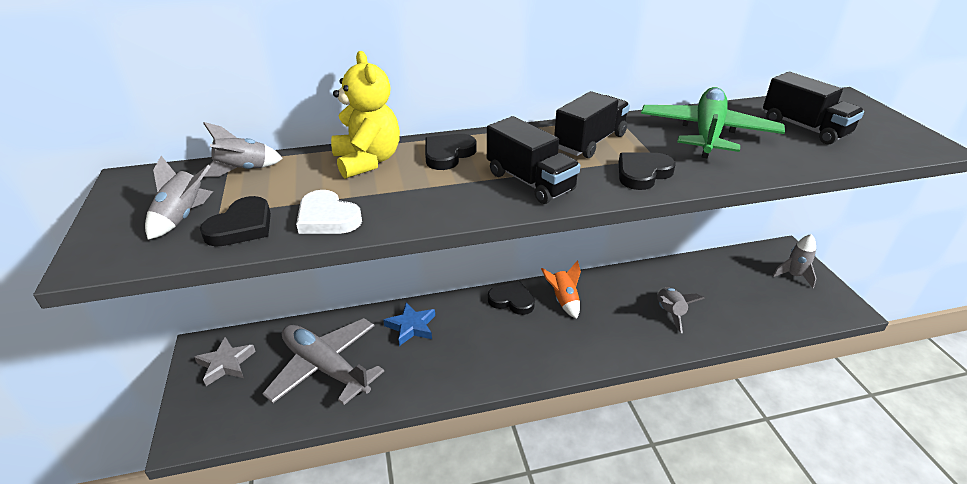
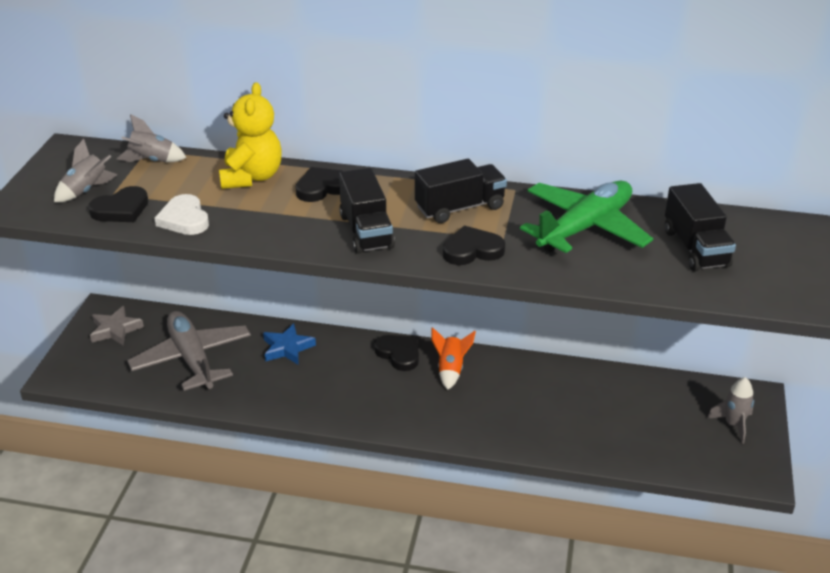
camera: 25 degrees right, 0 degrees up
(670, 313) = (551, 416): grey rocket -> none

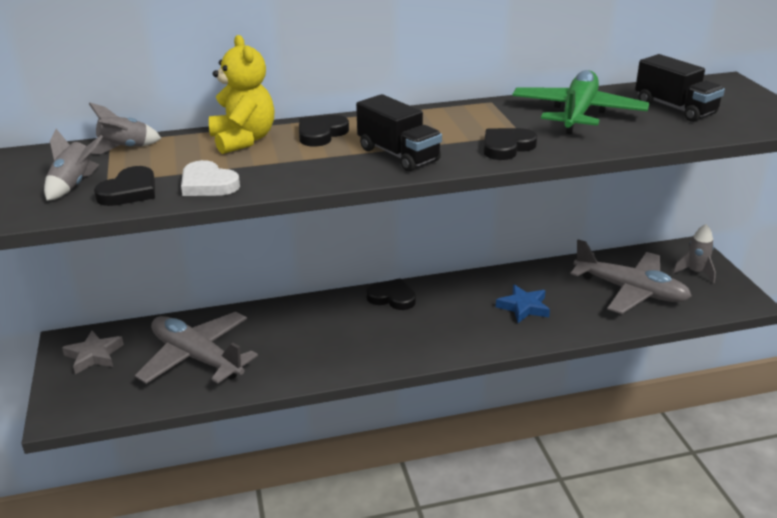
camera: 25 degrees left, 5 degrees down
(287, 348) = (285, 321): blue star -> blue star (523, 307)
(450, 370) = (447, 297): orange rocket -> none
(460, 208) = (461, 122): black truck -> none
(641, 423) = (630, 291): none -> grey plane

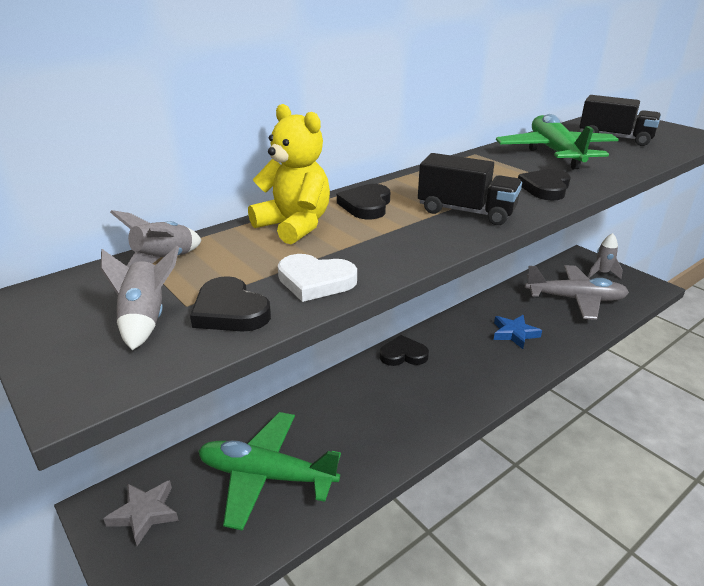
camera: 25 degrees left, 0 degrees up
(129, 191) = (230, 311): black heart -> black heart turned 135 degrees clockwise
(196, 357) = (266, 476): grey plane -> green plane

